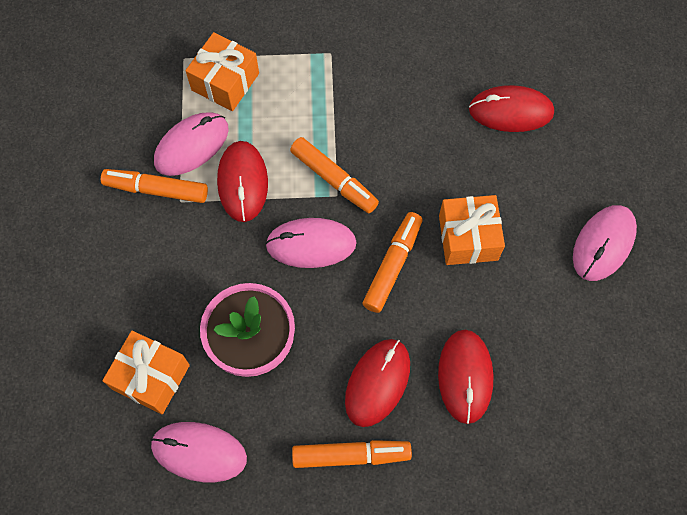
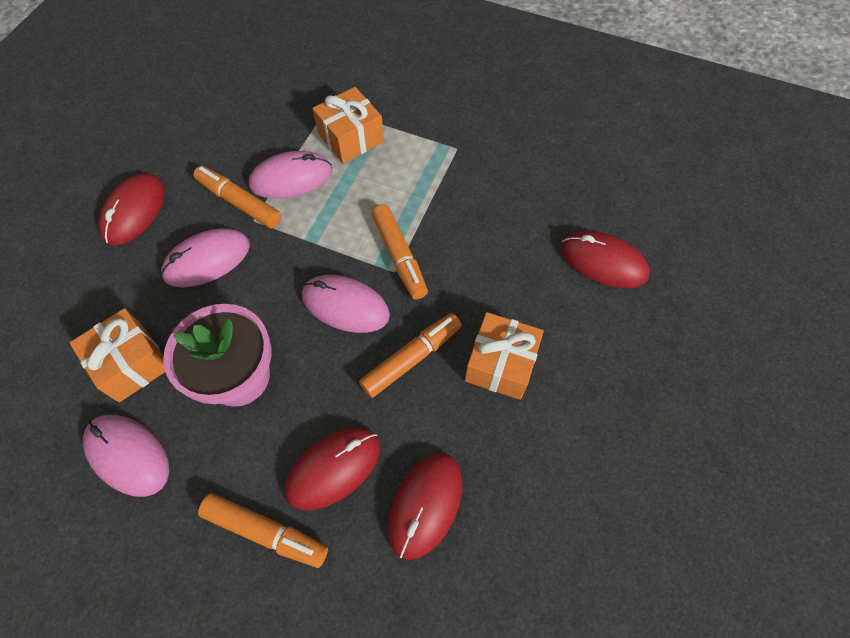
camera: 25 degrees right, 5 degrees down
(243, 182) = (316, 226): red mouse -> red mouse (134, 211)
(603, 244) = (642, 432): pink mouse -> pink mouse (207, 260)

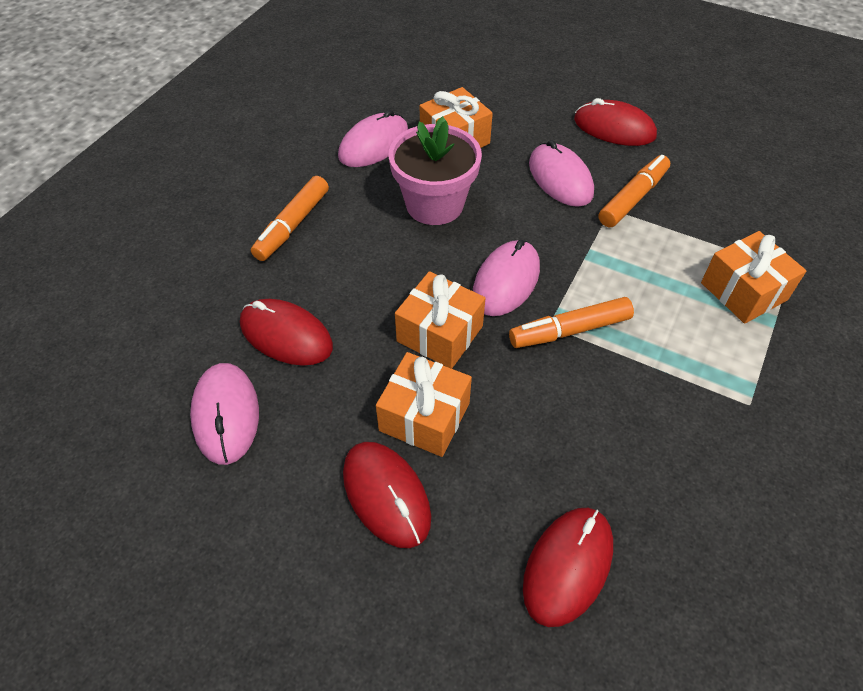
camera: 95 degrees right, 10 degrees down
(291, 178) = (672, 237): pink mouse -> pink mouse (226, 414)
(333, 468) = (336, 269): red mouse -> red mouse (386, 495)
(411, 358) = (440, 334): orange marker -> orange gift

